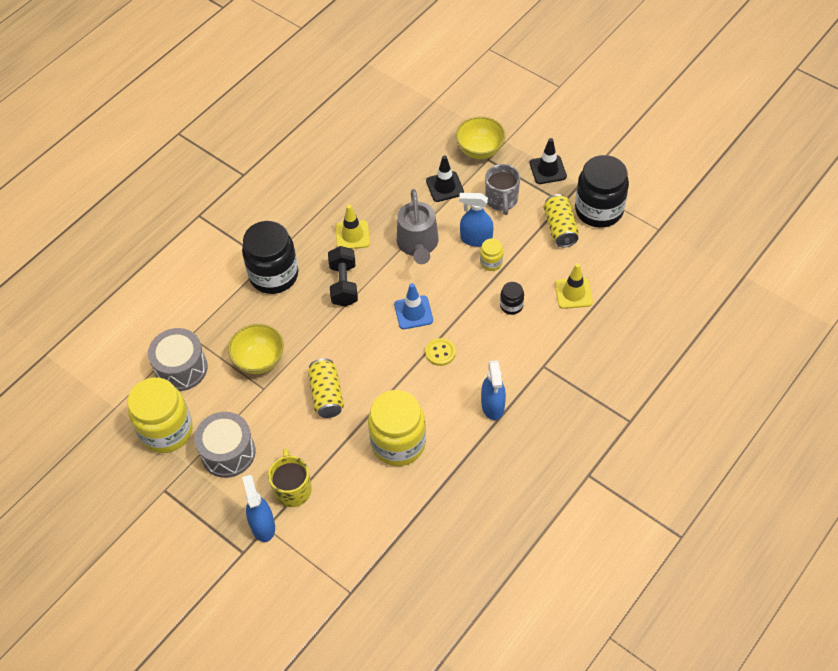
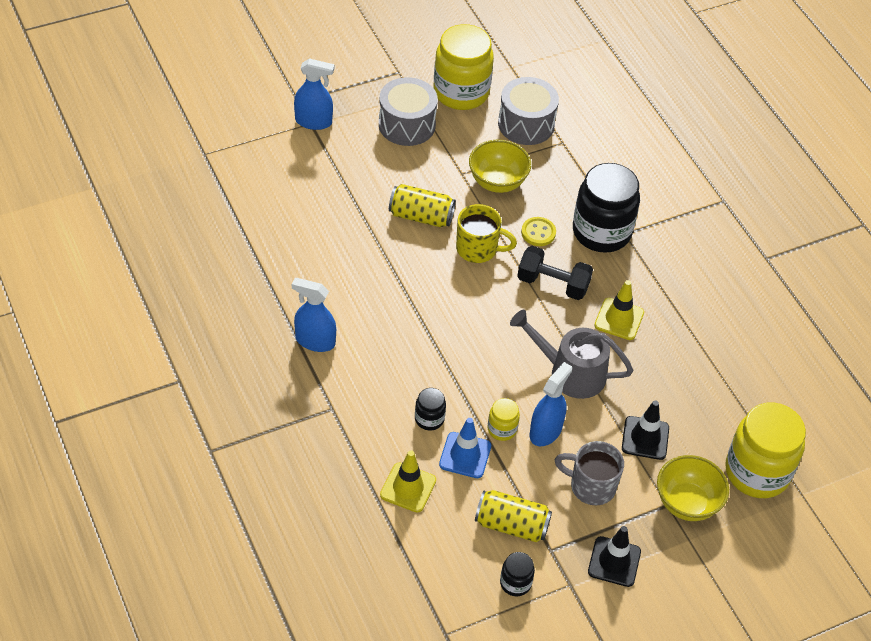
camera: 110 degrees right, 5 degrees down
(293, 489) = (335, 154): yellow mug -> yellow mug (478, 249)
(398, 443) = (327, 248): yellow jar -> yellow jar (757, 472)
(413, 312) = (477, 327): blue traffic cone -> blue traffic cone (465, 455)
(440, 352) = (410, 327): yellow button -> yellow button (538, 232)
(599, 210) = (515, 583): black jar -> black jar, size x0.45

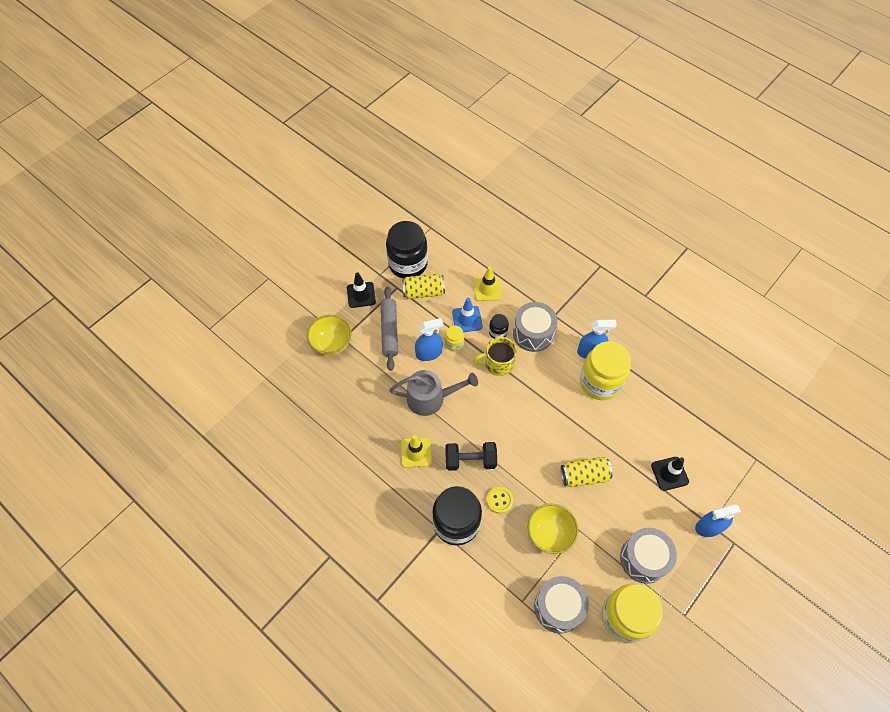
camera: 160 degrees right, 10 degrees up
(379, 397) = (533, 333): none -> grey drum
(478, 249) = (532, 466): yellow mug -> yellow mug (498, 364)
(515, 583) = (408, 264): black jar -> black jar, size x2.21
(545, 431) = (429, 353): blue spray bottle -> blue spray bottle turned 120 degrees counterclockwise
(591, 486) = (389, 331): grey mug -> grey rolling pin
(645, 438) = (369, 374): black traffic cone -> black traffic cone (669, 473)
(757, 472) = (295, 380): yellow jar -> yellow jar (600, 382)

